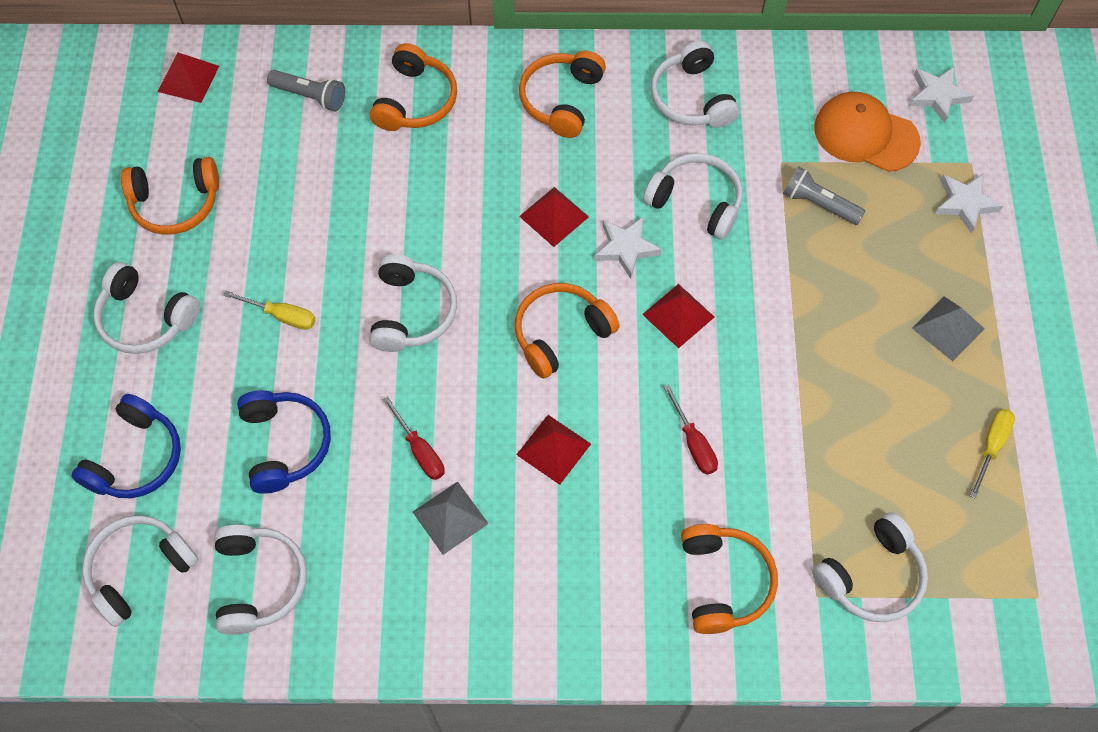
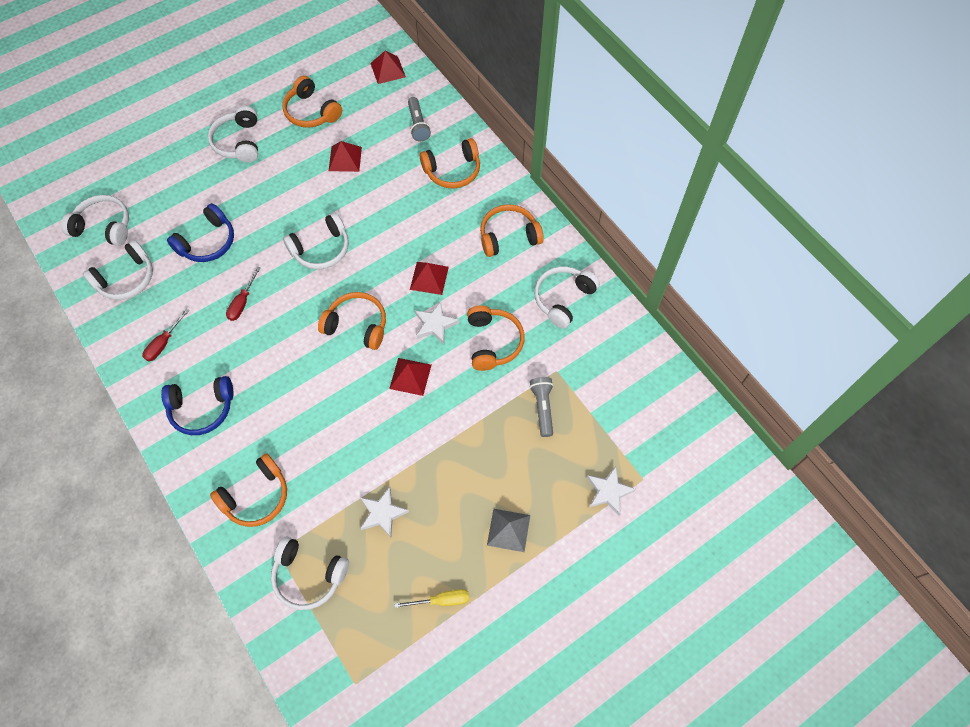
camera: 55 degrees right, 0 degrees up
(136, 458) = (161, 187): blue headphones -> blue headphones (202, 409)
(282, 316) = (279, 195): yellow screwdriver -> none
(450, 517) = (213, 339): grey pyramid -> none
(554, 449) = (284, 364): red pyramid -> red pyramid (345, 159)
(693, 443) = (333, 431): red screwdriver -> red screwdriver (164, 343)
(696, 202) = (493, 342): white headphones -> orange headphones
(865, 134) = (614, 406): orange cap -> none
(937, 95) = (678, 432): white star -> white star (382, 513)

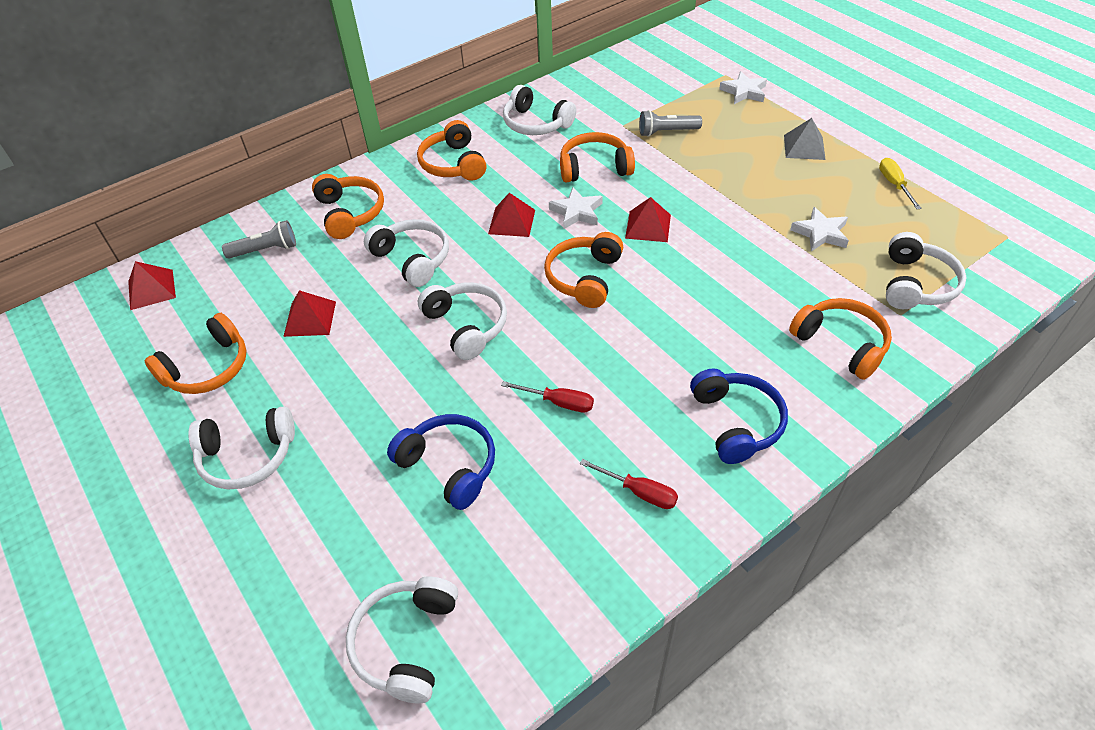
camera: 90 degrees left, 15 degrees down
(126, 279) = (521, 575): white headphones -> white headphones (412, 259)

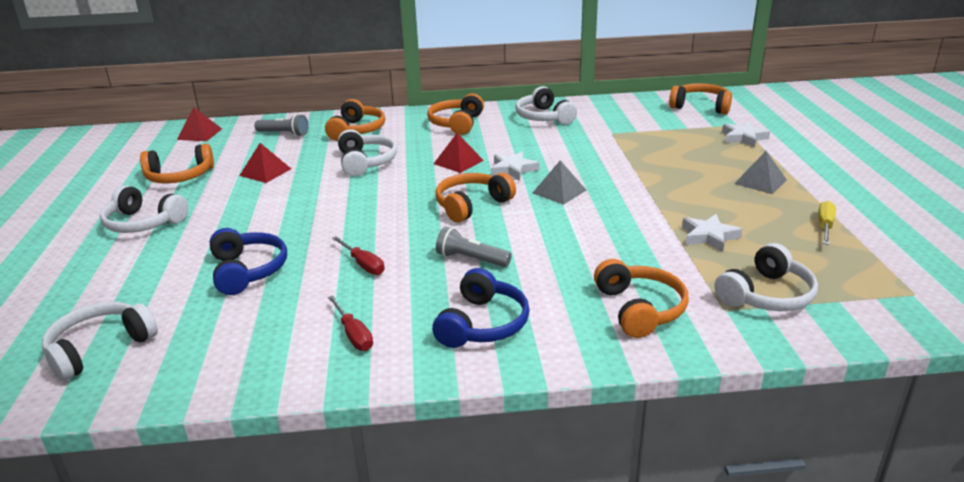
camera: 30 degrees right, 20 degrees down
(467, 326) = (355, 205): white headphones -> none
(594, 167) = (558, 150): orange headphones -> orange headphones (701, 107)
(648, 226) = (559, 191): red pyramid -> grey pyramid
(667, 132) = (644, 145): grey flashlight -> grey flashlight (471, 259)

